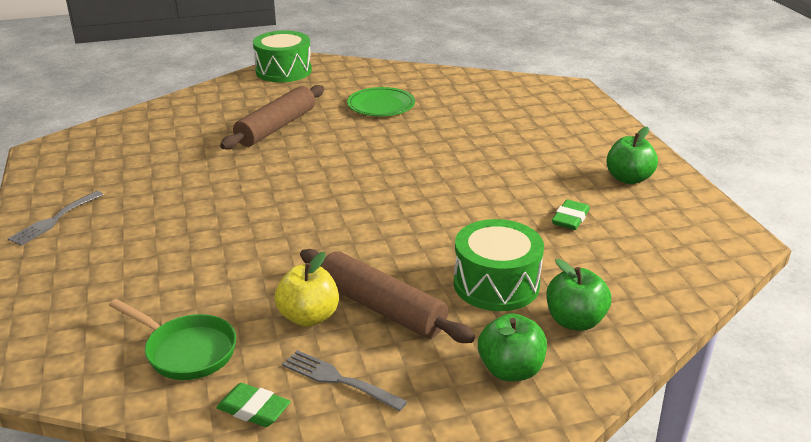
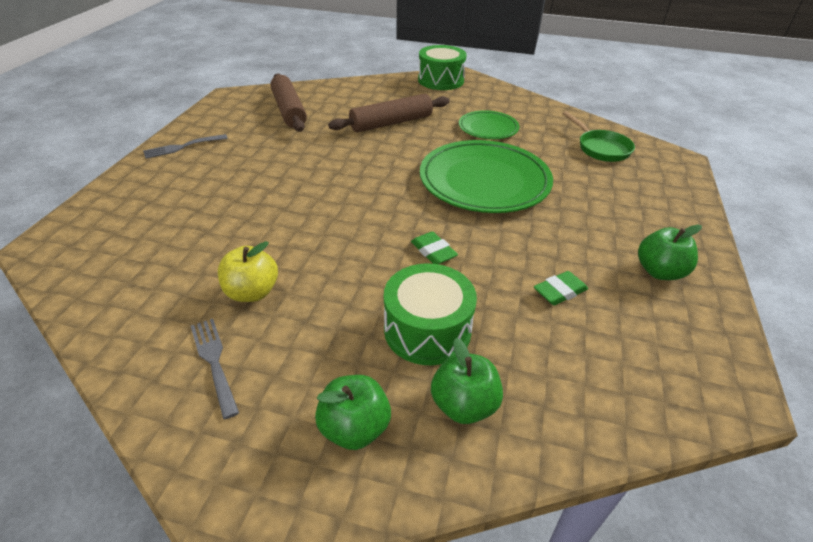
camera: 30 degrees right, 10 degrees up
(186, 351) = (146, 282): green pan -> green pan (600, 148)
(254, 409) = (133, 357): green eraser -> green eraser (433, 251)
(382, 308) = (312, 309): brown rolling pin -> brown rolling pin (289, 110)
(425, 154) = (484, 181): none -> green plate

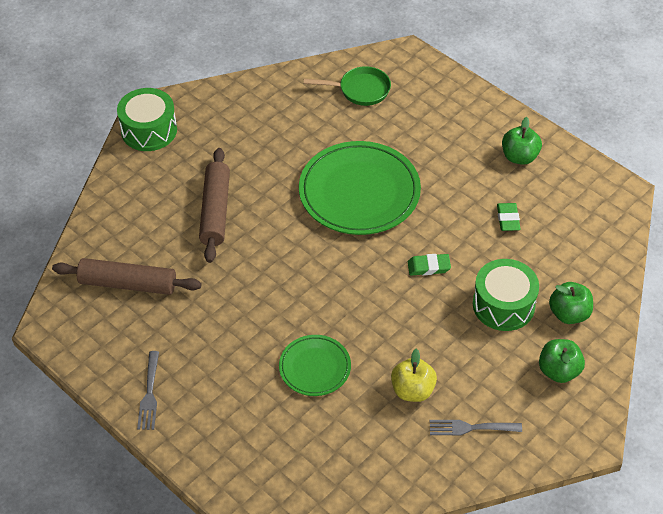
camera: 60 degrees left, 10 degrees up
(488, 128) = (276, 145): green plate -> green plate (315, 367)

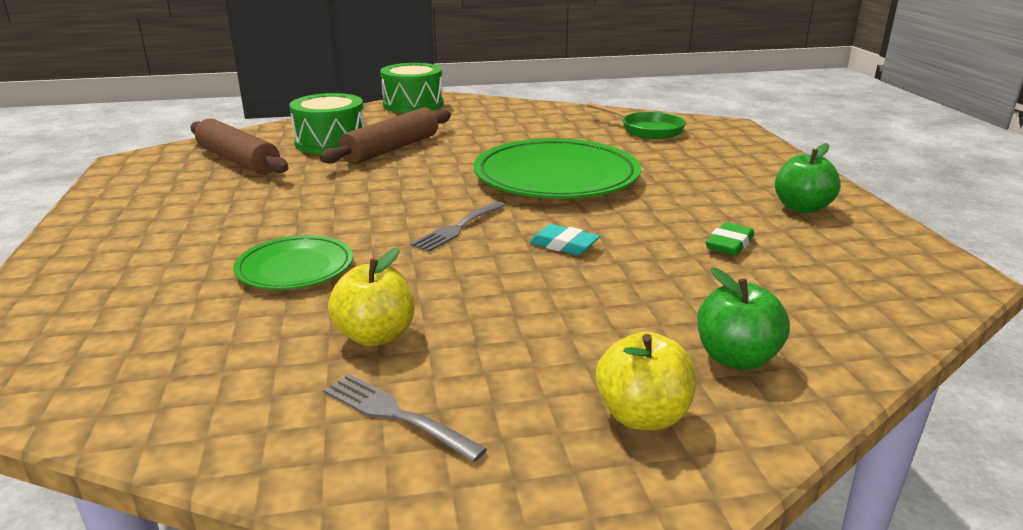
camera: 35 degrees right, 25 degrees down
(149, 394) = (108, 222): grey fork -> grey fork (458, 228)
(428, 267) = (564, 245): green eraser -> turquoise eraser
(503, 305) = (630, 310): green drum -> green drum (331, 142)
(558, 371) = (642, 416): green apple -> yellow apple

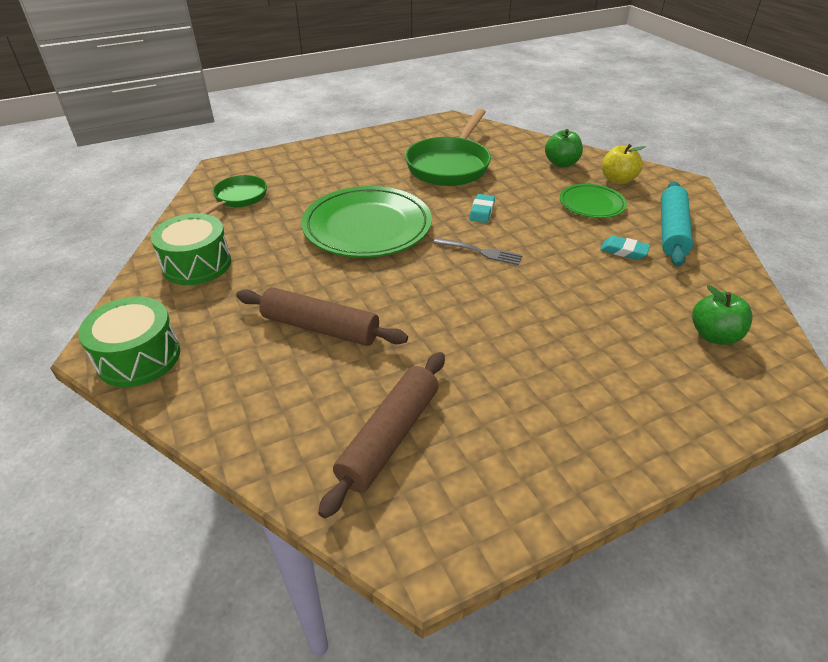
camera: 105 degrees left, 15 degrees up
(295, 268) = (581, 303): green plate -> green plate (591, 204)
(331, 142) = (307, 381): green drum -> green drum (197, 264)
(376, 336) = (624, 251): yellow apple -> turquoise eraser
(395, 415) = (671, 231): grey fork -> turquoise rolling pin
(729, 244) = (450, 165): green eraser -> green pan
(802, 208) = (387, 147): green apple -> green apple (713, 336)

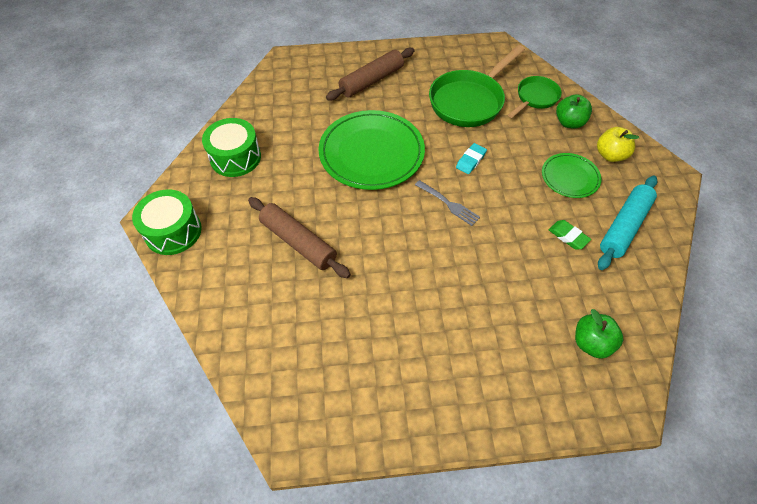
camera: 20 degrees right, 15 degrees up
(238, 198) = (287, 97): green pan -> green pan (535, 98)
(389, 437) = (306, 349): brown rolling pin -> brown rolling pin (371, 80)
(624, 251) = (568, 236): turquoise eraser -> green eraser

